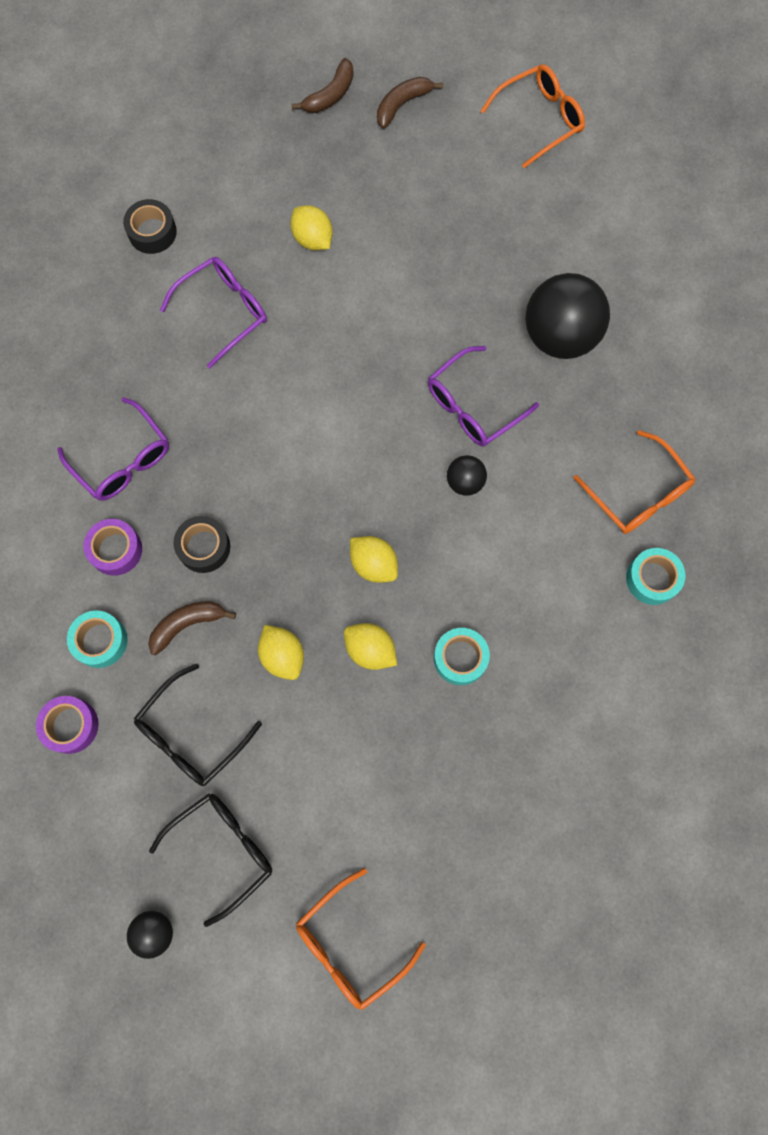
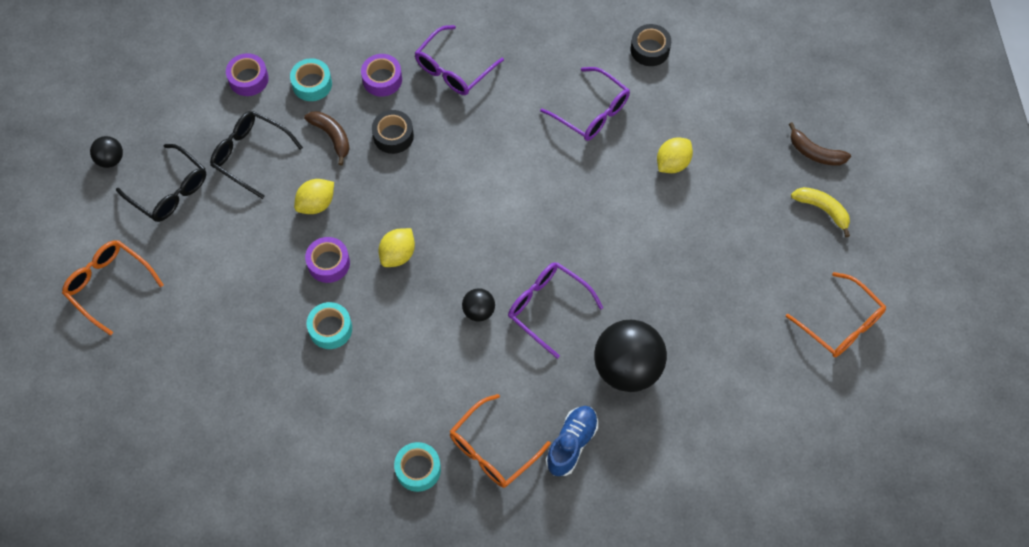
camera: 80 degrees right, 10 degrees down
(370, 650) = (328, 263): yellow lemon -> purple tape
(402, 104) = (822, 210): brown banana -> yellow banana
(641, 409) = (571, 444): none -> blue shoe

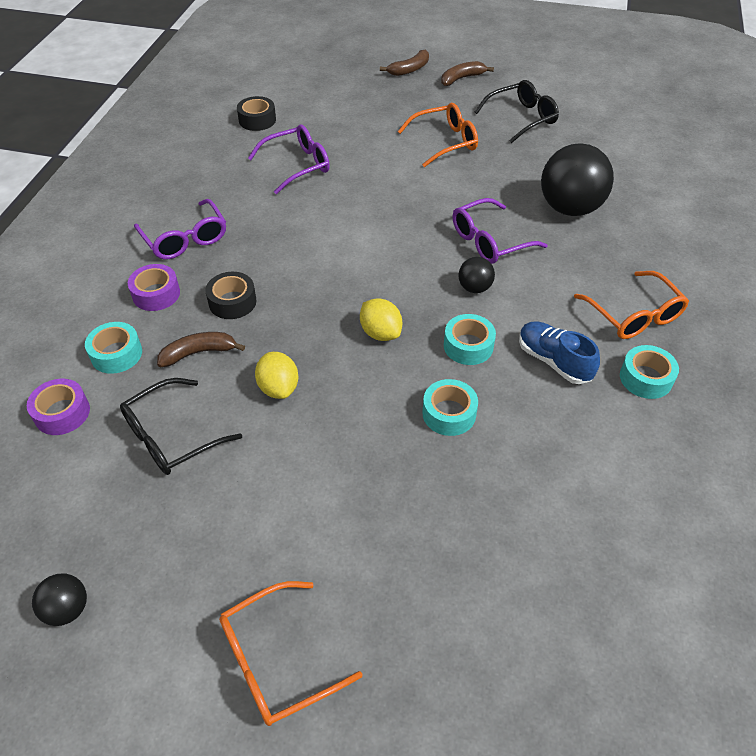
camera: 70 degrees left, 15 degrees down
(169, 191) = (167, 542): black glasses -> black glasses (521, 118)
(328, 263) = (362, 395): purple tape -> none
(407, 324) = (468, 346): none -> turquoise tape
(571, 444) = (639, 260): blue shoe -> blue shoe (553, 361)
(672, 163) = (378, 136): yellow lemon -> none
(822, 210) = (462, 78): yellow banana -> brown banana
(841, 324) = (565, 95): orange glasses -> orange glasses (445, 142)

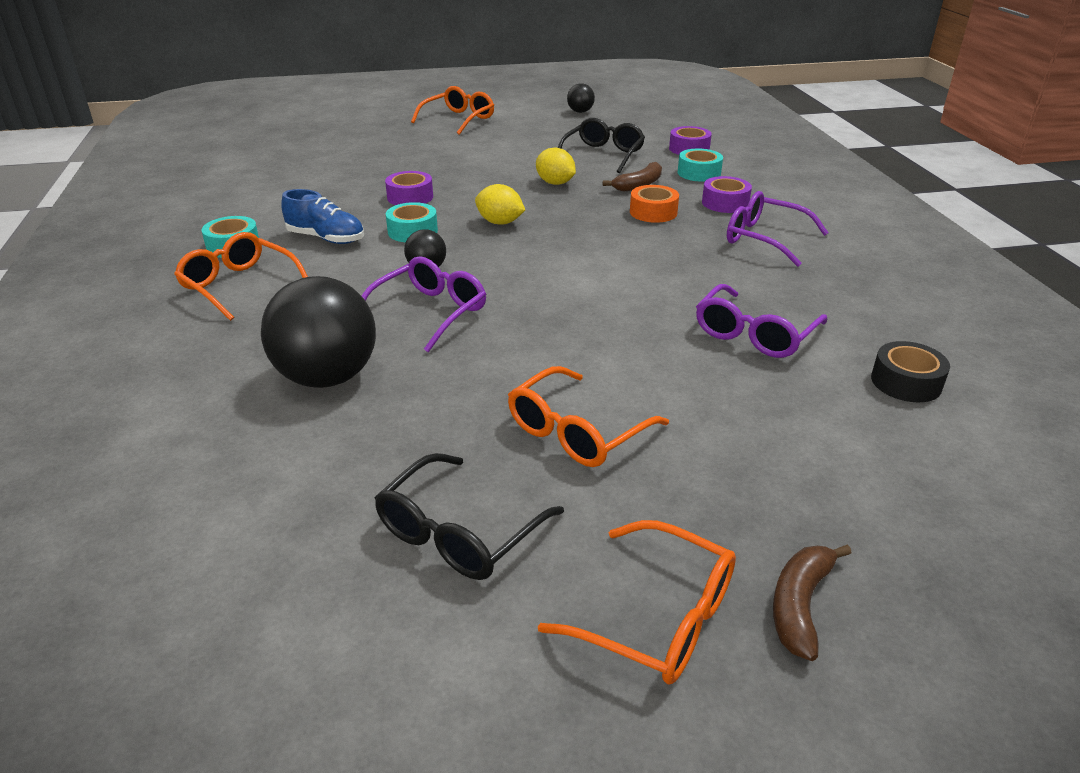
camera: 155 degrees right, 15 degrees down
(232, 302) = (653, 212): black tape -> orange tape
(449, 413) = (410, 197): turquoise tape -> purple tape
(462, 78) = (657, 618): brown banana -> orange glasses

